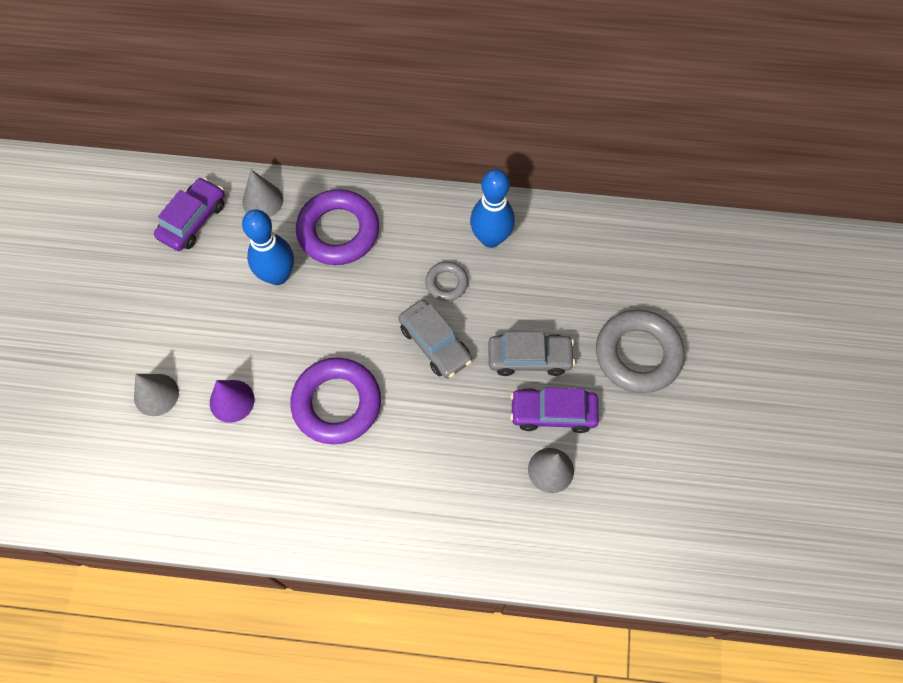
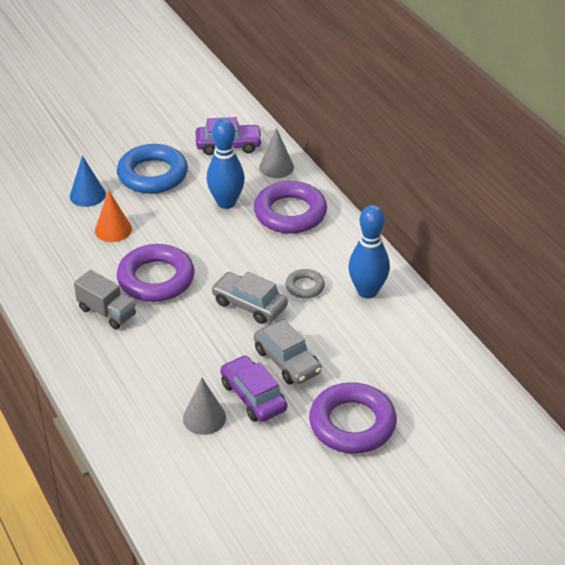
camera: 55 degrees right, 25 degrees down
(156, 394) = (87, 195): grey cone -> blue cone
(178, 315) = (152, 175): none -> blue ring
(232, 401) = (113, 229): purple cone -> orange cone
(349, 476) = (107, 312): none -> grey truck
(435, 343) = (249, 305): grey car -> grey car turned 105 degrees clockwise
(638, 354) = (352, 424): grey ring -> purple ring

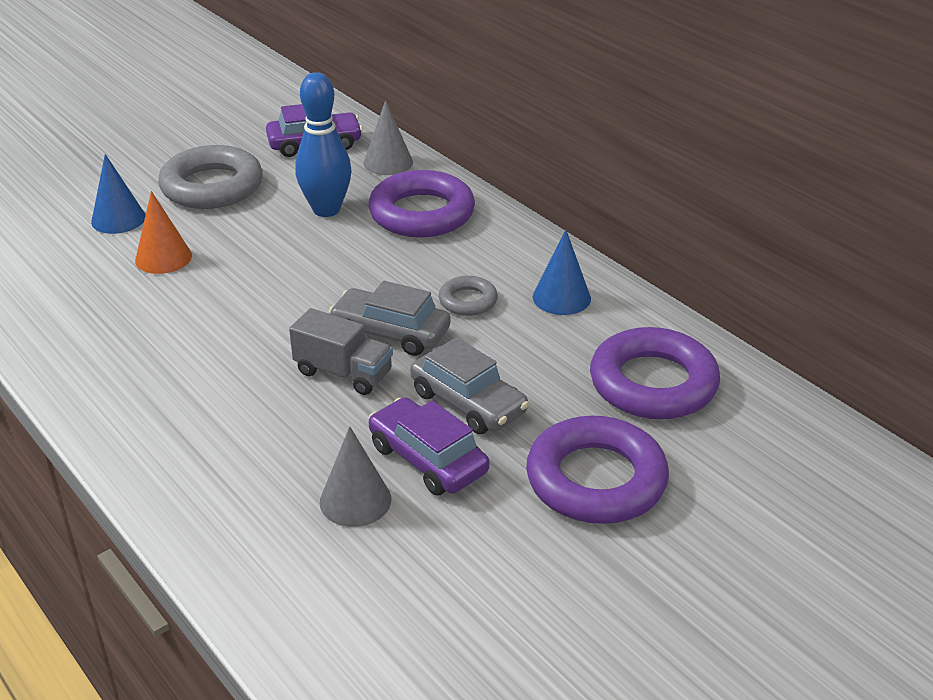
camera: 10 degrees left, 5 degrees down
(107, 312) = (169, 366): grey truck -> grey truck (343, 373)
(152, 175) = (212, 186): blue ring -> grey ring
(156, 279) = (240, 314): purple ring -> purple ring (653, 383)
(367, 291) = (561, 297): blue bowling pin -> blue cone

